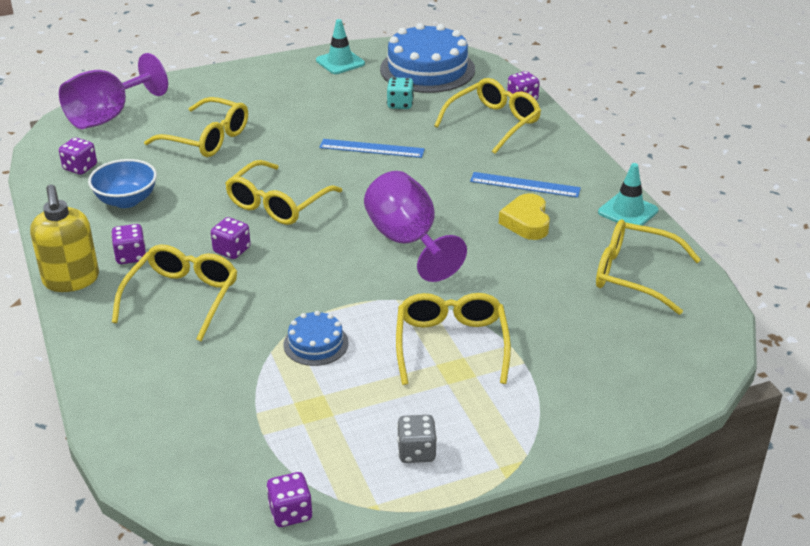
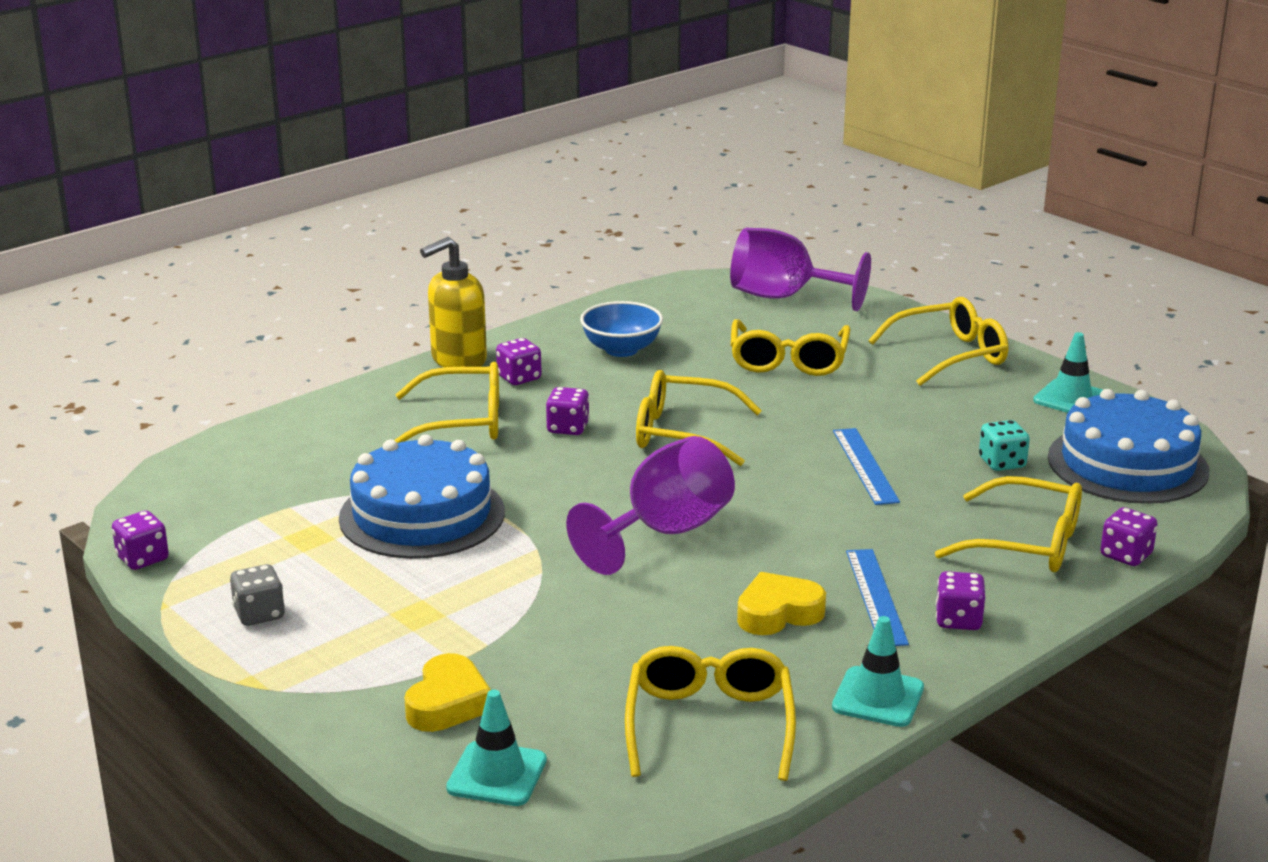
camera: 70 degrees right, 10 degrees down
(80, 167) = (665, 311): purple dice -> purple dice (958, 620)
(316, 343) = (422, 515): blue cake -> blue cake, size x2.04
(451, 344) = (466, 602): yellow glasses -> yellow glasses (950, 355)
(574, 375) = (448, 703): none -> yellow heart
(660, 368) = (497, 774): none -> turquoise traffic cone

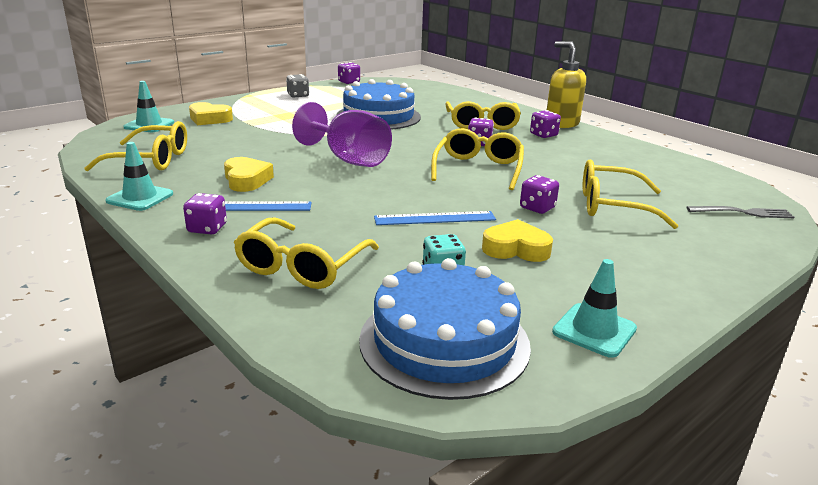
camera: 90 degrees right, 0 degrees up
(621, 349) = (600, 158): blue bowl -> none
(783, 297) = (743, 212): purple goblet -> grey fork
(927, 422) = (516, 249): none -> yellow heart
(950, 355) = (667, 274): yellow glasses -> none
(1126, 555) = (266, 310): purple dice -> purple dice (537, 208)

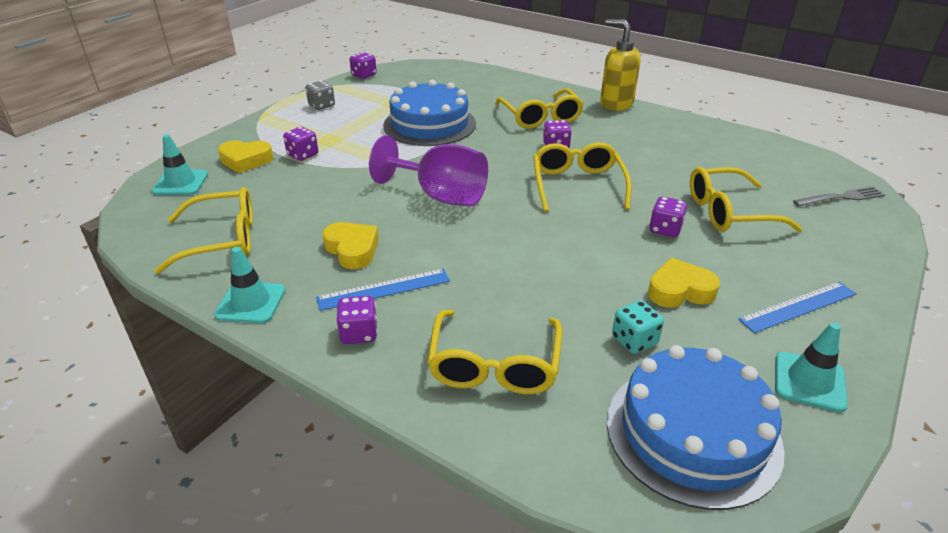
camera: 15 degrees left, 10 degrees up
(435, 218) = (580, 265): blue ruler -> blue ruler (798, 307)
(543, 135) = (609, 123): purple dice -> purple dice (303, 155)

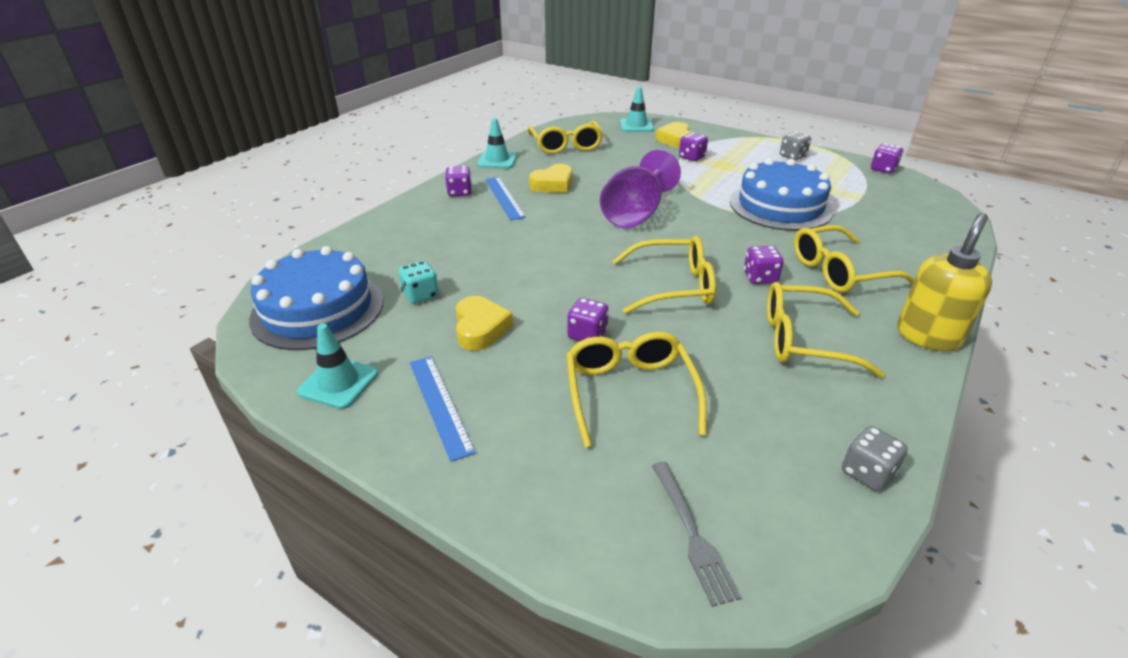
camera: 90 degrees right, 0 degrees up
(494, 365) = (414, 236): yellow glasses -> yellow glasses (803, 340)
(755, 142) = (867, 472): none -> grey dice

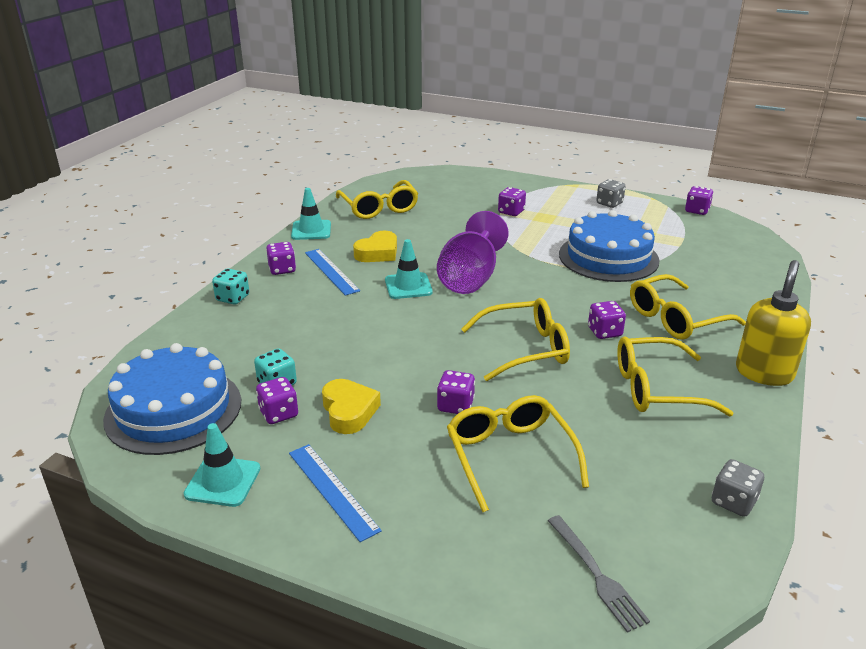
camera: 10 degrees left, 5 degrees down
(406, 214) = (233, 298): none -> turquoise dice
(413, 324) = (279, 414): none -> purple dice
(636, 125) = (446, 180): turquoise traffic cone -> turquoise traffic cone (408, 286)
(675, 140) = (490, 194): yellow heart -> none

